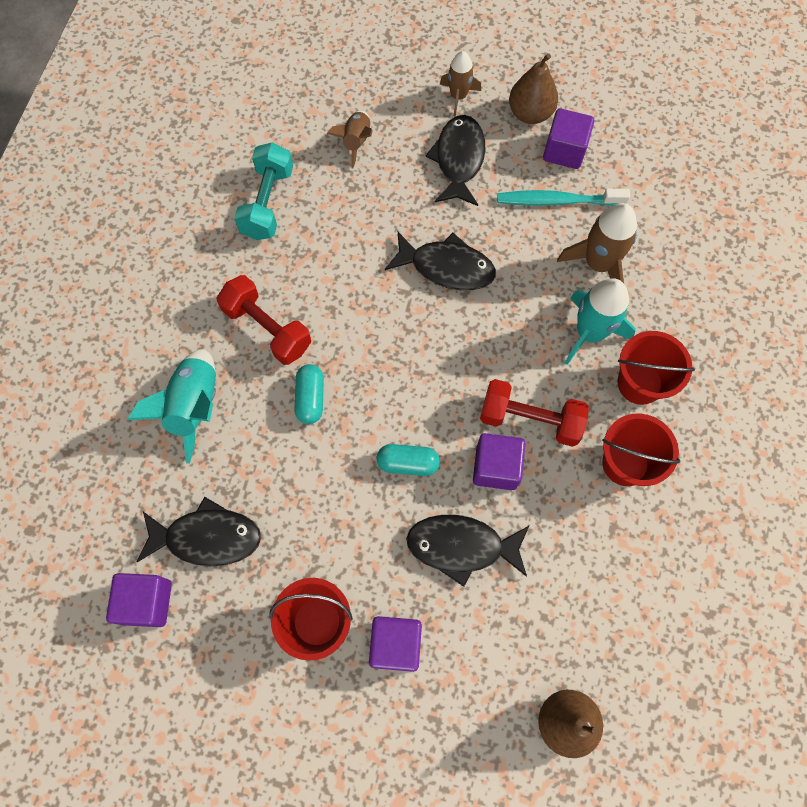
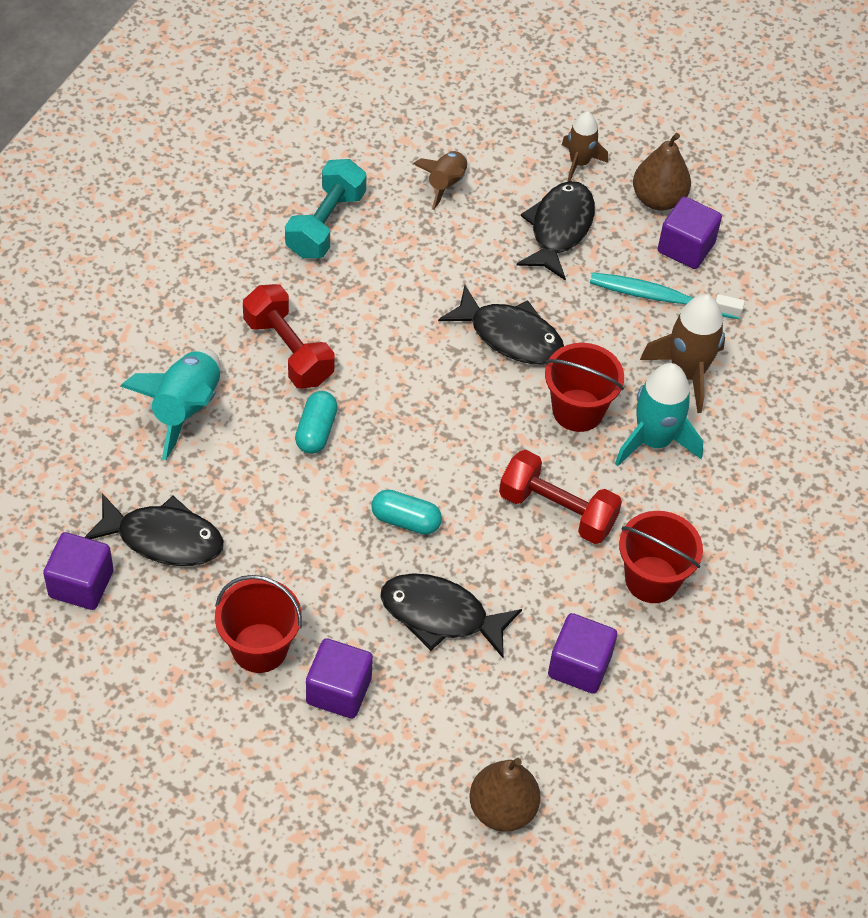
camera: 10 degrees right, 15 degrees down
(496, 467) = (503, 548): purple cube -> purple cube (579, 666)
(639, 383) = (695, 504): red bucket -> red bucket (578, 410)

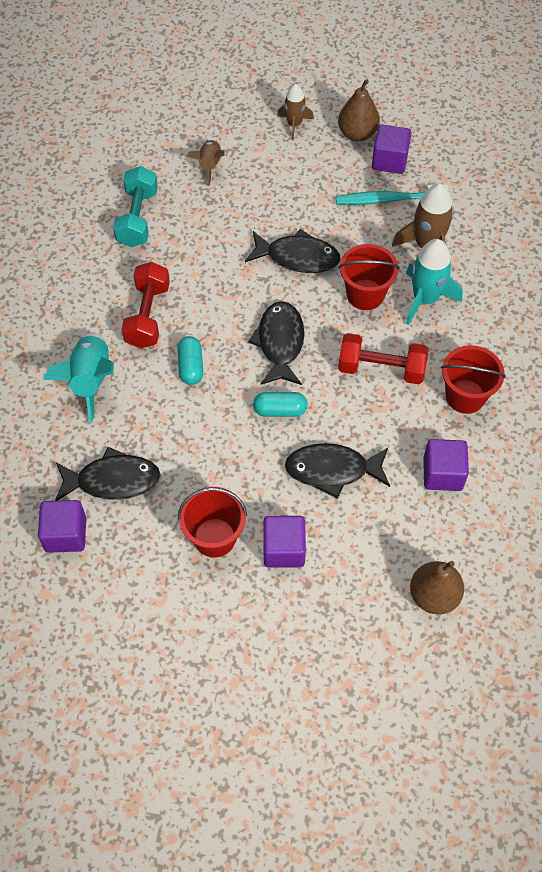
camera: 15 degrees left, 5 degrees up
(288, 351) = (148, 316): red dumbbell -> red dumbbell turned 60 degrees clockwise
(559, 229) = (300, 174): black fish -> black fish (280, 343)

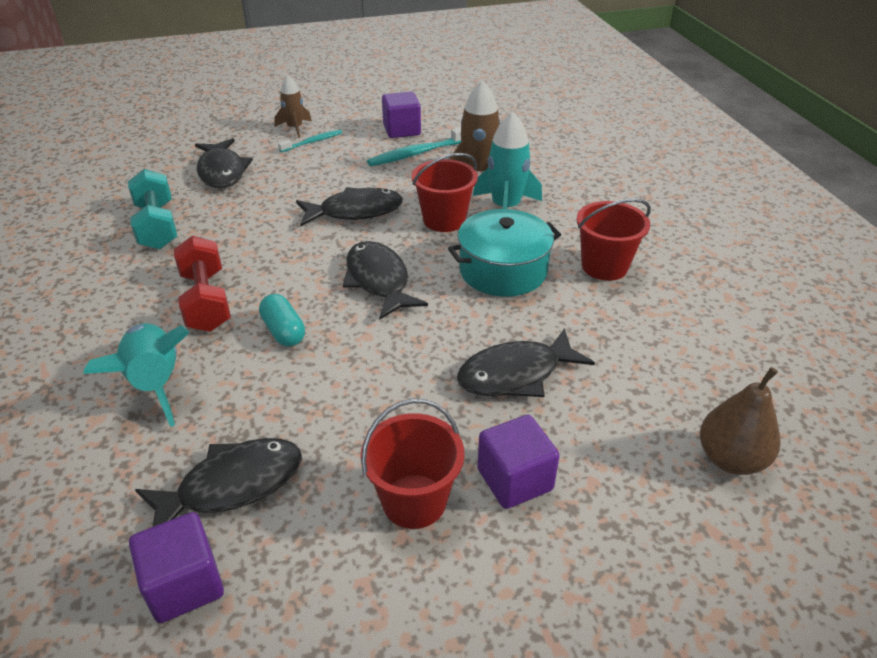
camera: 25 degrees left, 20 degrees down
(209, 166) = (222, 171): brown rocket -> black fish
(280, 410) = (416, 338): turquoise capsule -> none
(302, 150) = (313, 142): none -> turquoise toothbrush
(357, 134) = (360, 121): brown pear -> none
(381, 369) = (503, 270): red dumbbell -> turquoise pot
(442, 474) = (637, 336): purple cube -> none

